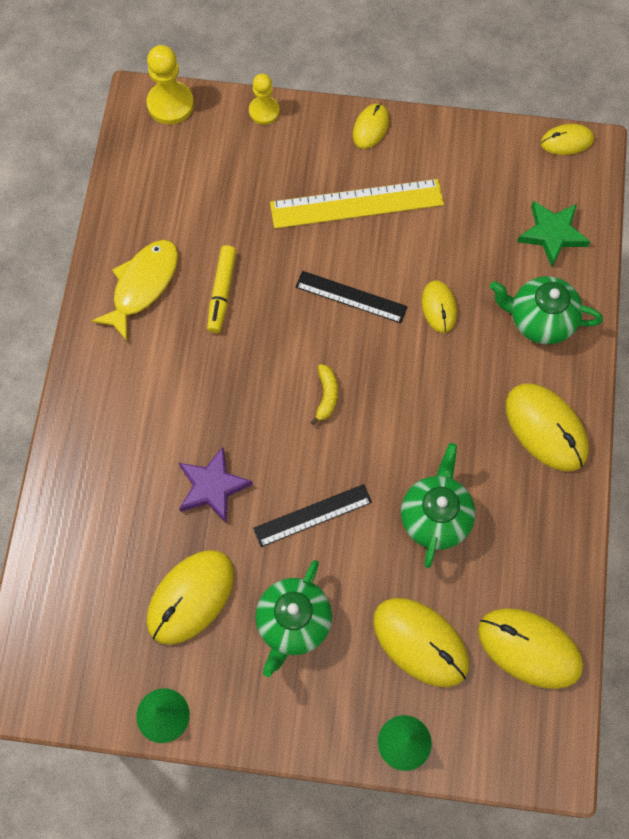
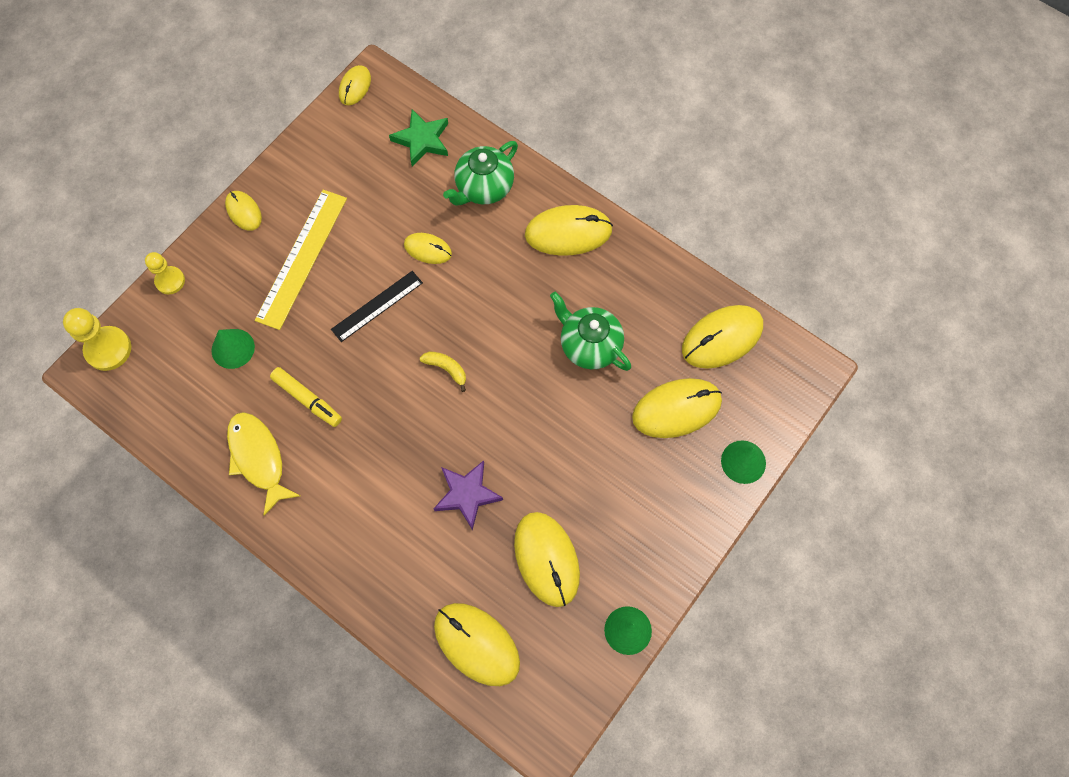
camera: 60 degrees left, 0 degrees up
(74, 577) = (476, 644): none -> yellow mouse
(232, 201) = (233, 348): none -> green cone
(293, 623) = (611, 492): green teapot -> none
(312, 515) = (536, 432): black ruler -> none

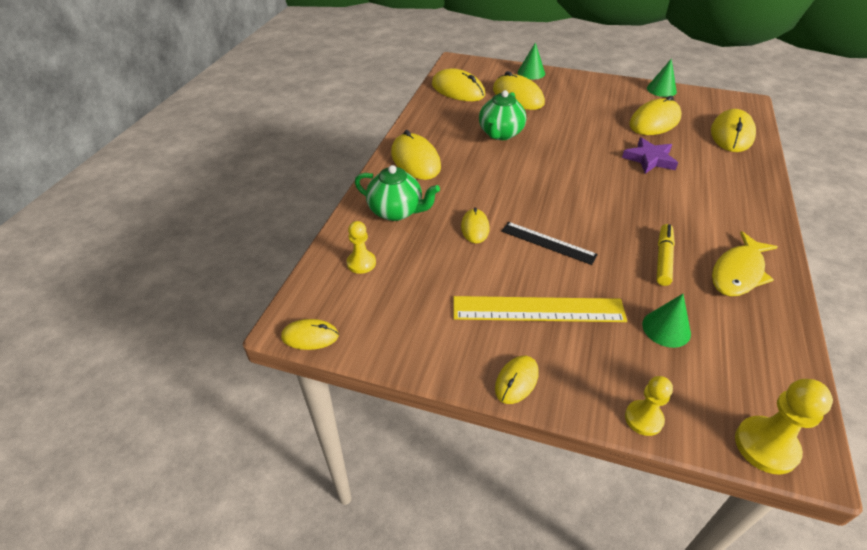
camera: 110 degrees left, 25 degrees down
(422, 140) = (361, 263): green star -> yellow pawn
(446, 369) = (570, 191): yellow banana -> none

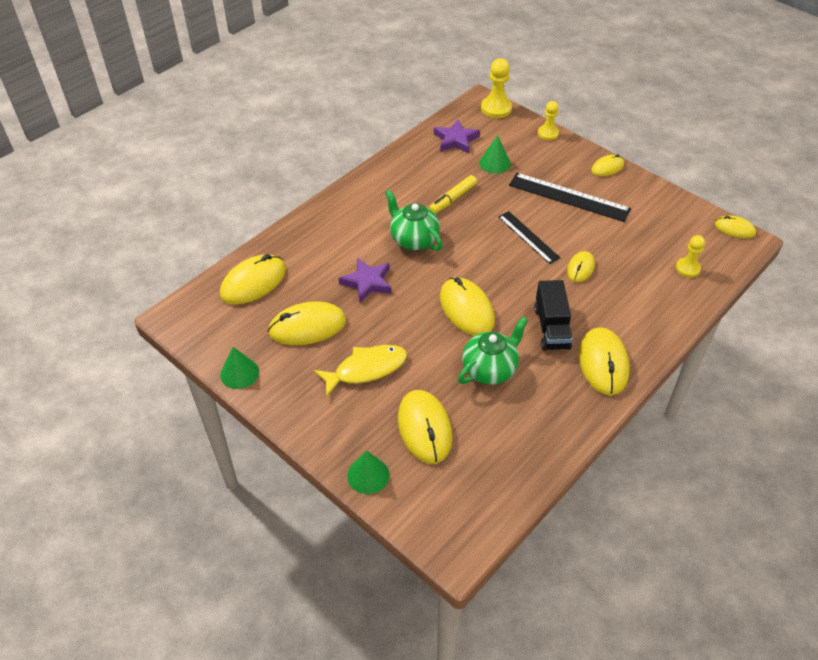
camera: 155 degrees left, 5 degrees up
(396, 211) = (644, 306): green teapot -> green teapot (413, 239)
(458, 90) = (494, 474): yellow mouse -> yellow mouse (466, 309)
(471, 171) = (551, 328): none -> black truck
(538, 309) = (569, 197): yellow ruler -> black ruler
(738, 272) = (410, 175): yellow fish -> yellow fish (366, 369)
(751, 350) = (456, 140): none -> purple star

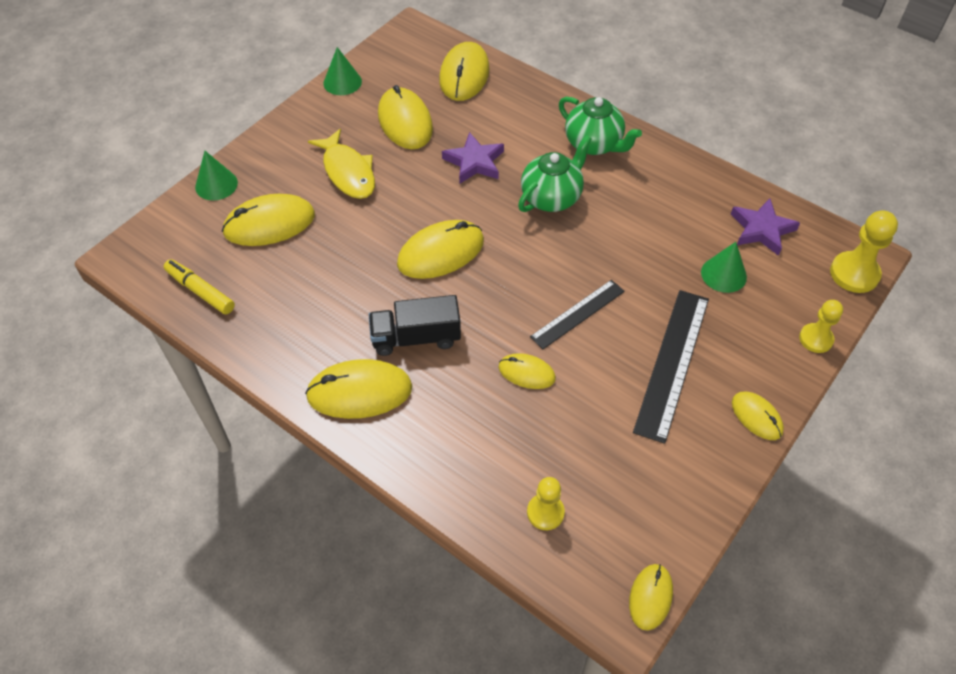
camera: 85 degrees right, 5 degrees up
(253, 282) = (464, 75): yellow mouse -> yellow mouse turned 60 degrees clockwise
(452, 199) = (635, 231): yellow marker -> yellow marker (200, 291)
(490, 369) = (349, 277): green teapot -> green teapot (594, 144)

